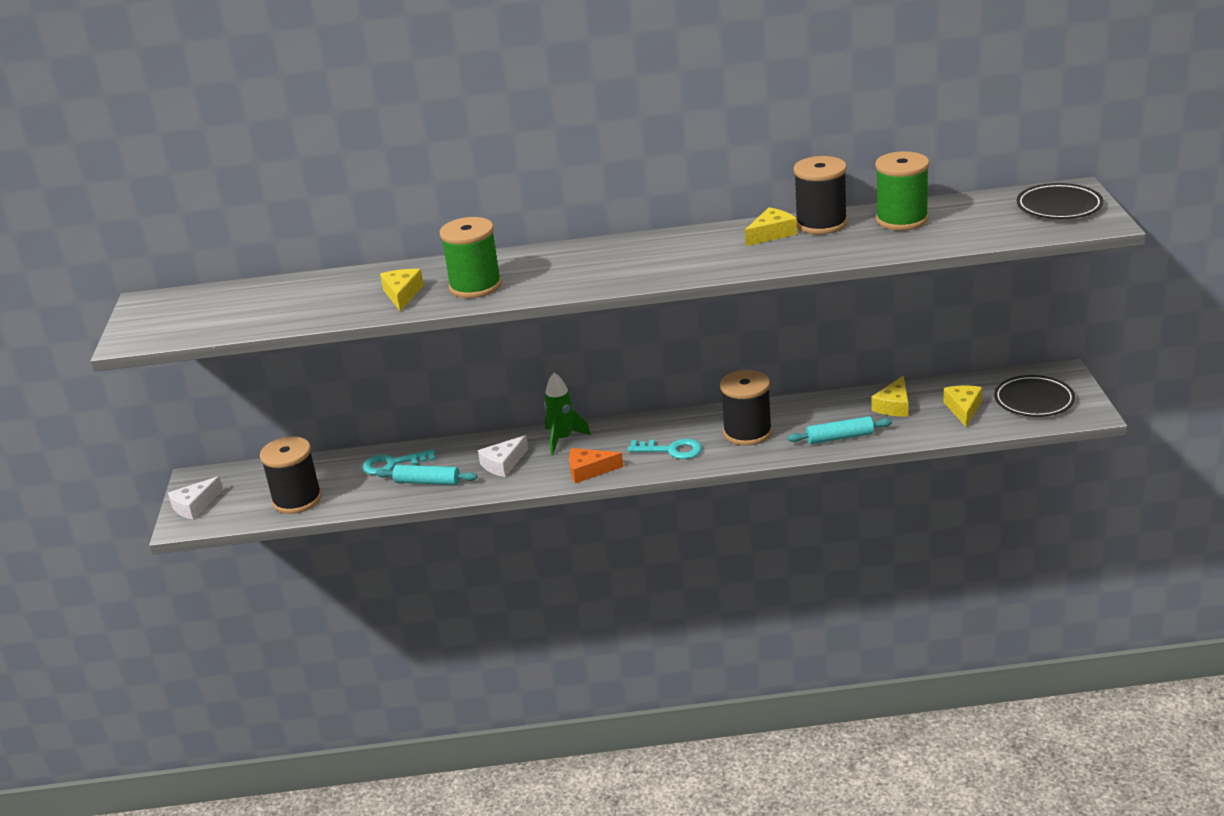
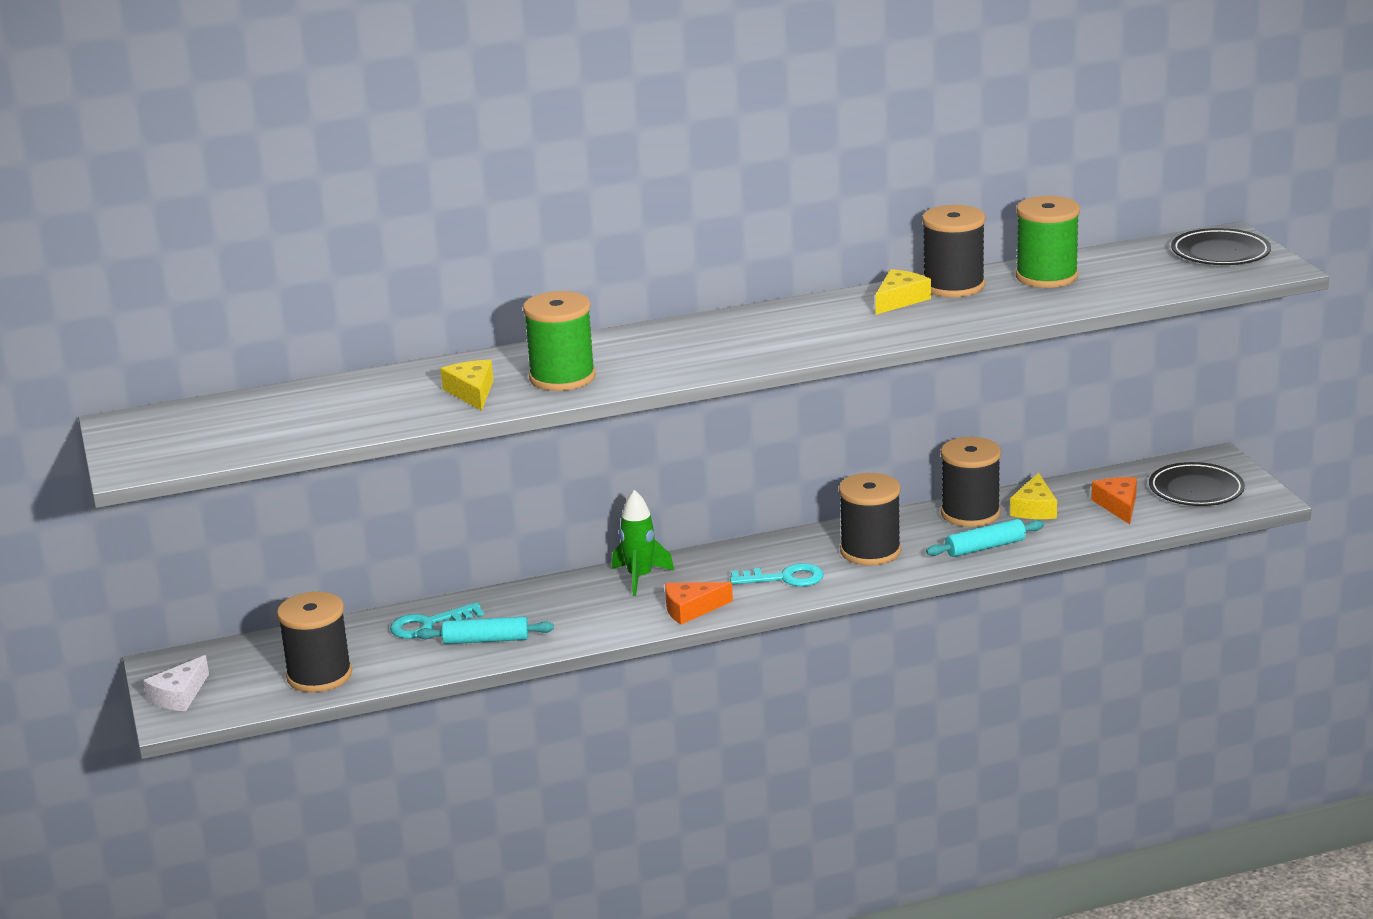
camera: 15 degrees left, 5 degrees down
(503, 464) = (576, 611): white cheese -> none
(840, 406) = (970, 513): none -> black spool
(963, 409) = (1118, 505): yellow cheese -> orange cheese

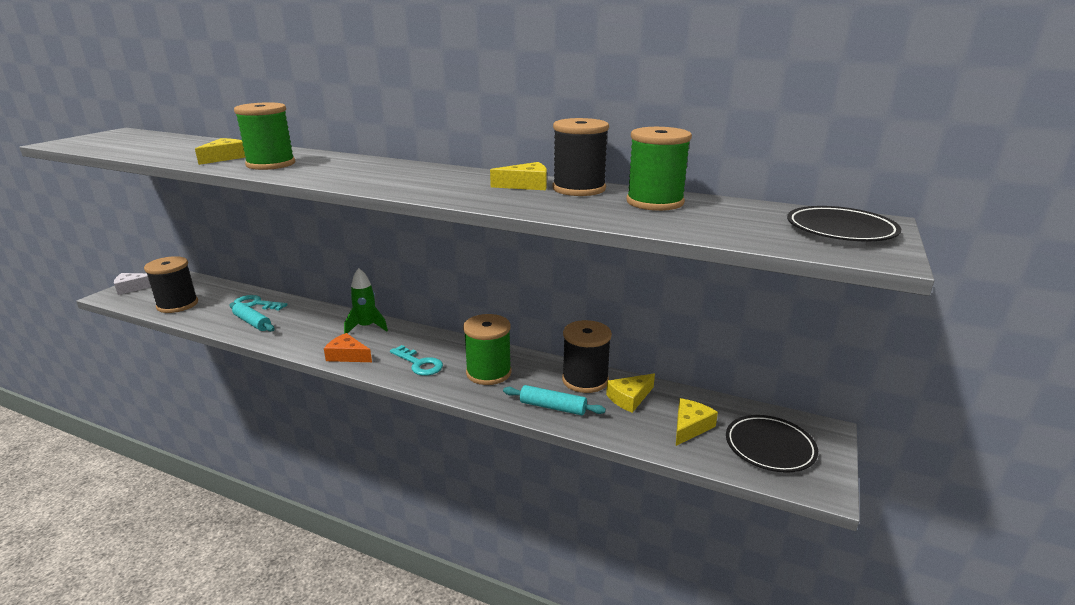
camera: 40 degrees right, 0 degrees up
(870, 551) = (488, 372): black spool -> green spool
(1118, 505) = (690, 427): orange cheese -> yellow cheese

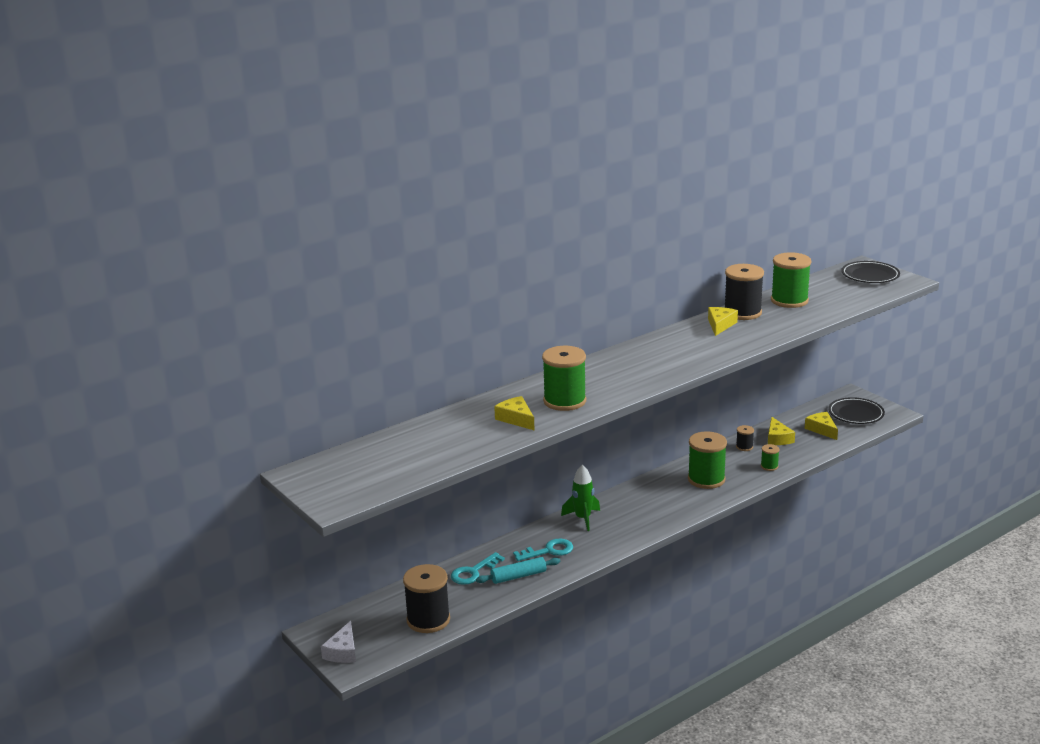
camera: 60 degrees left, 0 degrees up
(347, 355) = (630, 534): orange cheese -> none
(419, 364) = (670, 504): turquoise key -> turquoise key (548, 551)
(553, 407) = (769, 466): turquoise rolling pin -> green spool
(585, 380) = (744, 447): black spool -> black spool, size x0.48

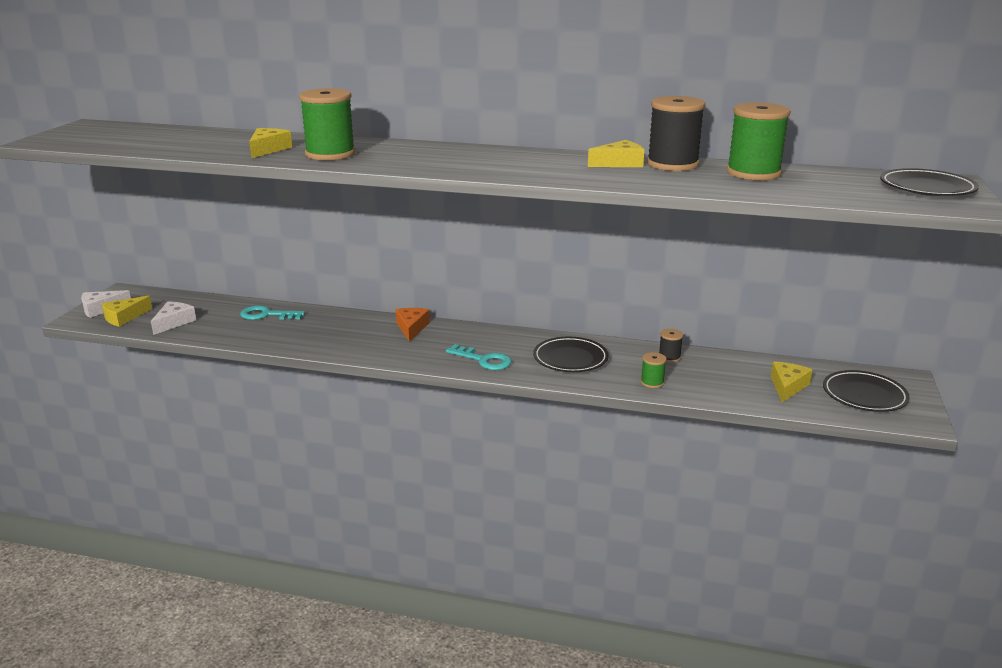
camera: 50 degrees right, 0 degrees up
(428, 620) = (174, 322): black spool -> white cheese
(518, 576) = (279, 333): turquoise rolling pin -> none
(548, 551) = (337, 332): turquoise key -> turquoise key (484, 360)
(583, 518) = (411, 328): green rocket -> orange cheese
(706, 479) = (570, 359): green spool -> black plate
(778, 438) = (720, 368): yellow cheese -> yellow cheese (124, 317)

